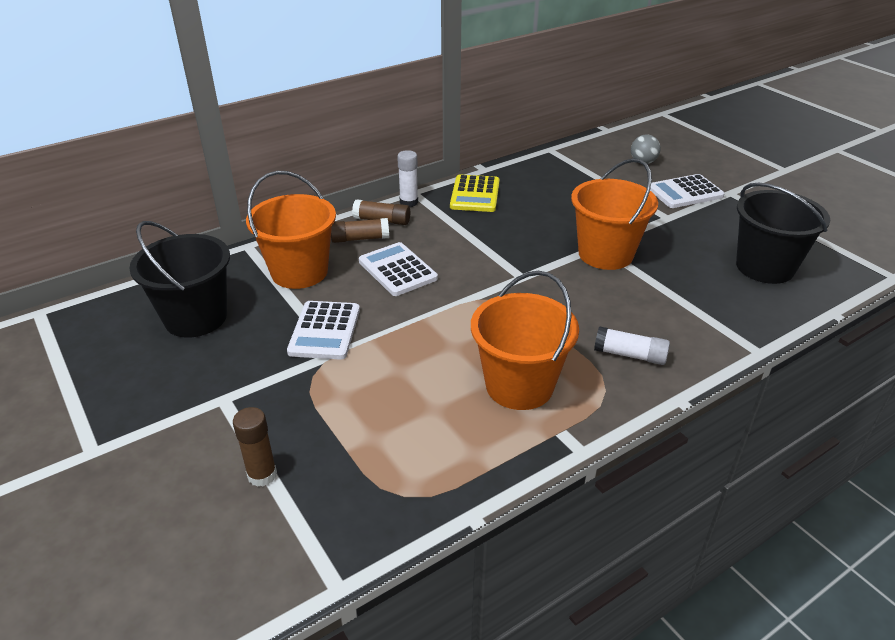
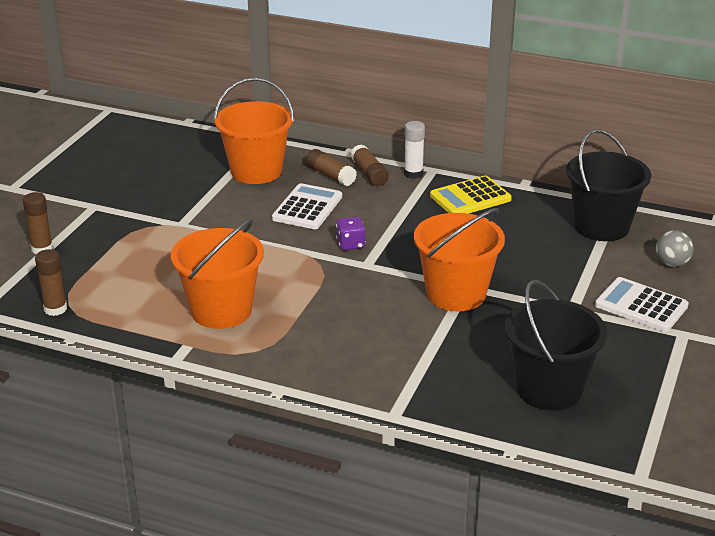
camera: 55 degrees right, 5 degrees down
(196, 318) = (161, 159): black bucket -> black bucket (601, 226)
(325, 331) = (199, 210): white calculator -> none
(402, 510) = (55, 309): none -> brown glue stick
(482, 272) = (350, 244): none -> purple dice
(630, 355) = (314, 349): white glue stick -> none

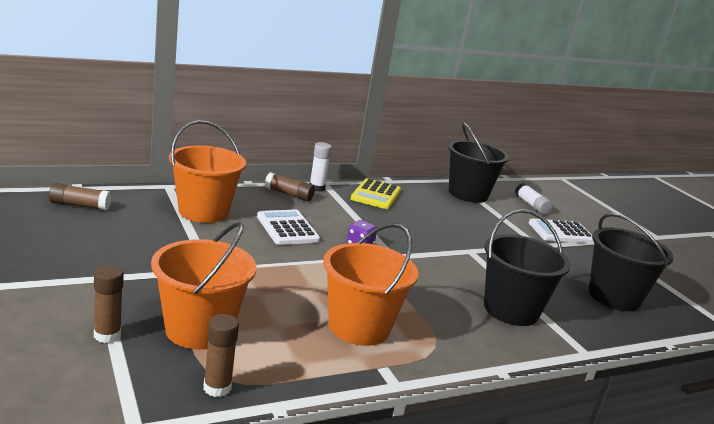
camera: 50 degrees left, 10 degrees down
(330, 175) = (265, 202): brown glue stick -> brown glue stick (80, 205)
(393, 353) = (511, 310): none -> black bucket
(456, 294) = (473, 257): orange bucket -> orange bucket (199, 330)
(672, 264) = (531, 205): grey ball -> white glue stick

